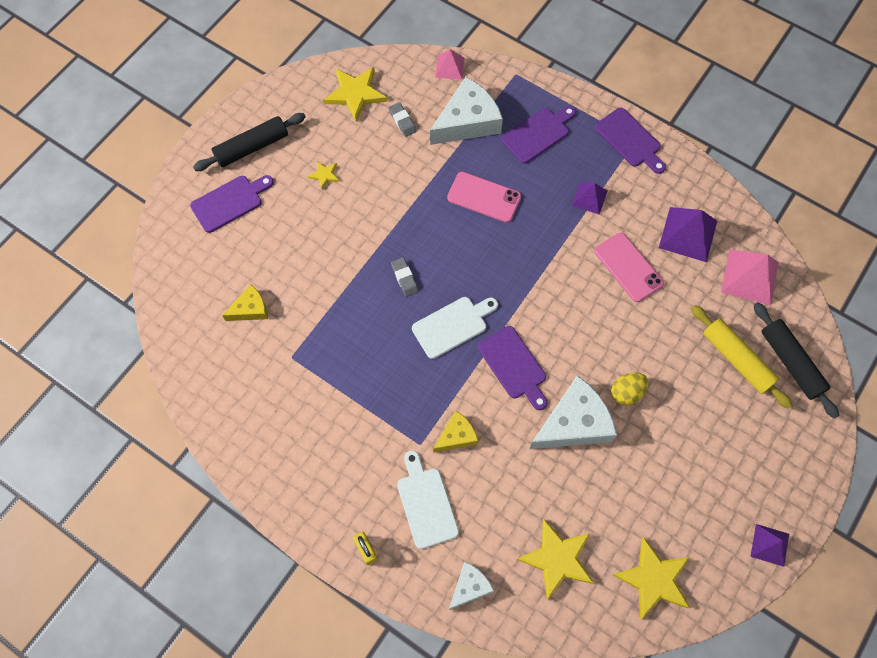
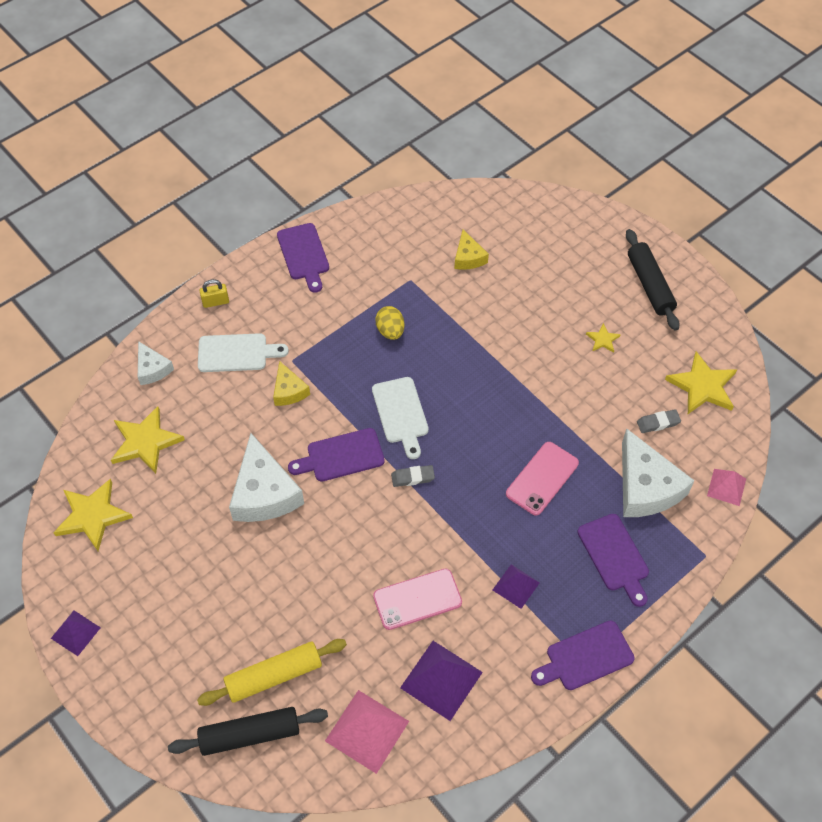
camera: 105 degrees right, 10 degrees down
(230, 202) = (588, 258): purple cutting board -> purple cutting board (304, 254)
(404, 278) = (465, 384): grey eraser -> grey eraser (412, 477)
(626, 392) = (277, 551): yellow egg -> yellow egg (390, 331)

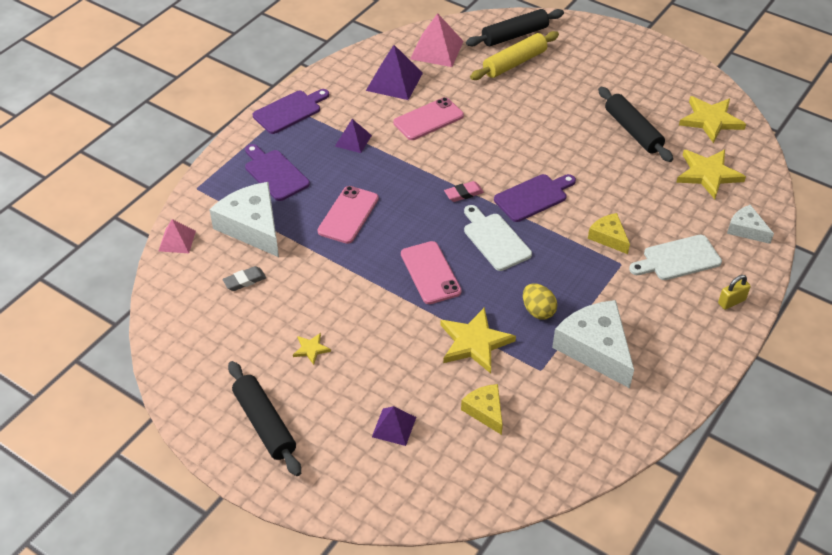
camera: 165 degrees right, 10 degrees down
(75, 632) = (668, 59): purple pyramid -> purple pyramid (394, 427)
(189, 521) = (632, 131): none -> black rolling pin
(264, 492) = (584, 160): white cheese -> white cheese (595, 348)
(304, 254) = (672, 372): purple cutting board -> none
(412, 477) = (463, 194): grey eraser -> pink eraser
(476, 391) = (430, 273): none -> pink phone
(702, 386) = (200, 324): yellow star -> yellow star (474, 342)

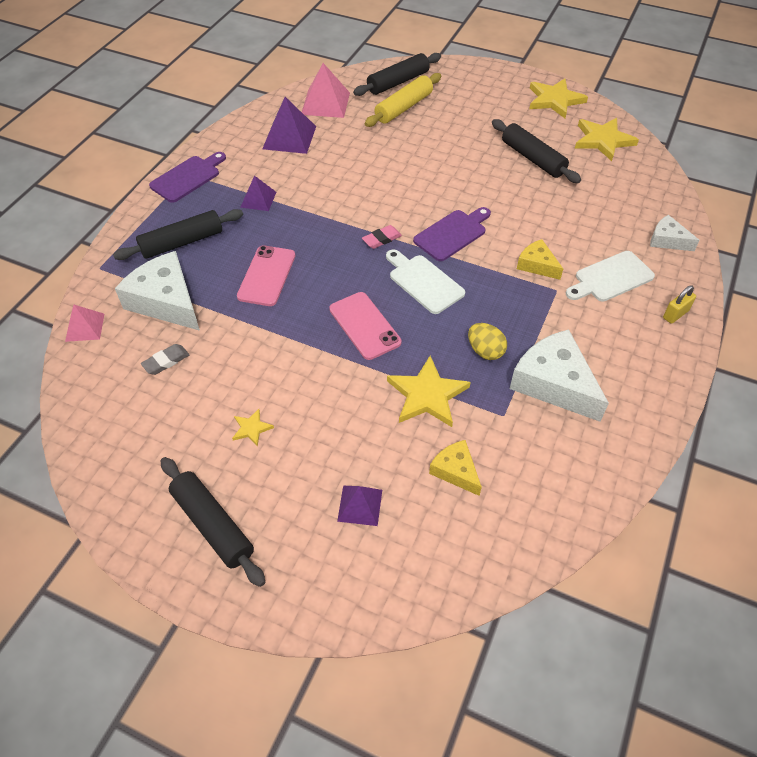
camera: 10 degrees left, 5 degrees up
(275, 173) = (182, 242): purple cutting board -> black rolling pin
(428, 119) = (331, 170): pink phone -> none
(708, 174) = (615, 191): yellow star -> yellow star (554, 100)

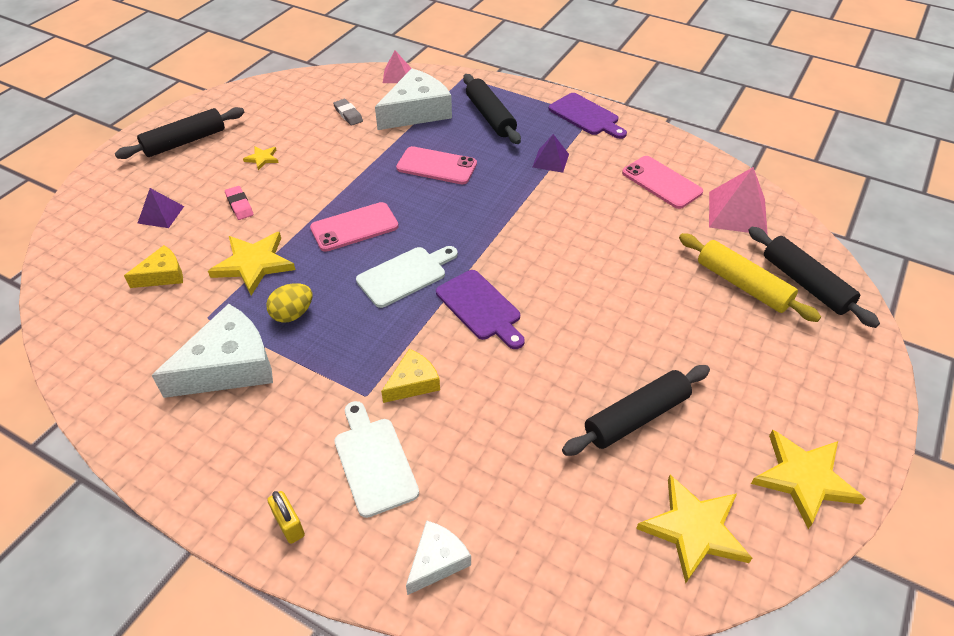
camera: 95 degrees right, 5 degrees down
(289, 137) = (661, 182): purple pyramid -> pink phone
(381, 239) = (478, 247): pink eraser -> pink eraser (239, 205)

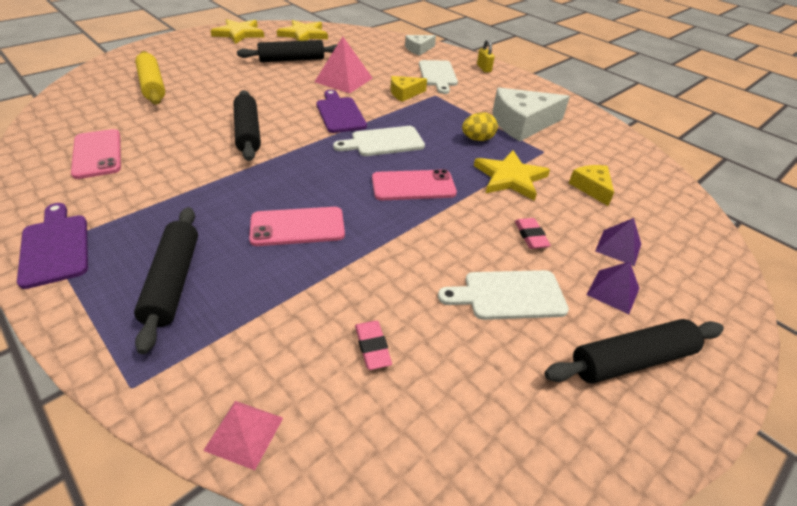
camera: 165 degrees left, 5 degrees down
(162, 275) = (591, 188): yellow cheese -> yellow cheese turned 90 degrees clockwise
(262, 158) = (509, 295): yellow star -> white cutting board
(348, 115) = (372, 347): grey eraser -> pink eraser
(416, 111) = (267, 322): white cheese -> none
(436, 166) = (297, 227): pink phone -> pink phone turned 45 degrees counterclockwise
(550, 160) = (170, 201): purple pyramid -> purple pyramid (613, 291)
(737, 213) = (78, 119): pink pyramid -> pink pyramid (344, 80)
(805, 284) = (112, 77): black rolling pin -> black rolling pin (248, 132)

